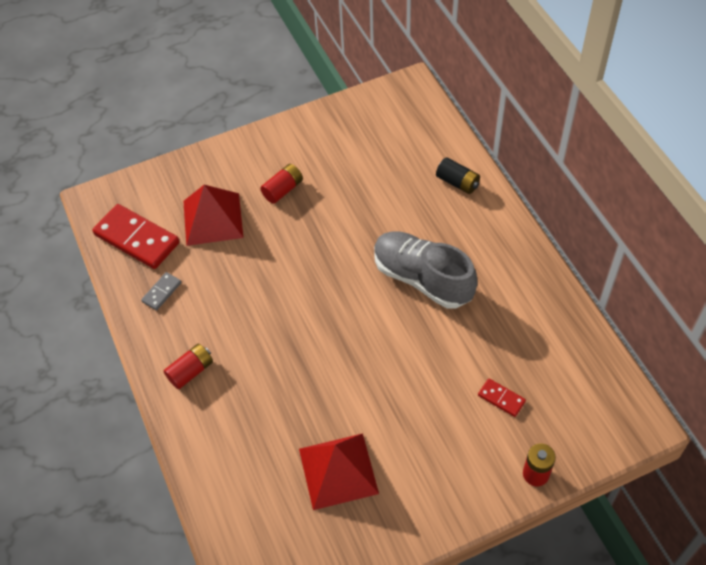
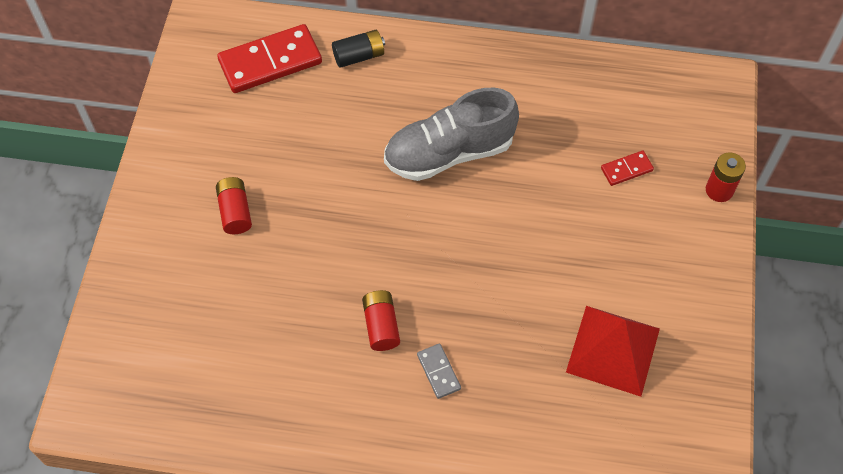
camera: 60 degrees left, 5 degrees up
(137, 238) = (178, 394): red domino -> red domino (270, 61)
(162, 292) = (275, 405): grey domino -> grey domino (438, 372)
(191, 371) = (402, 428): red battery -> red battery (381, 325)
(213, 219) = (216, 301): red pyramid -> none

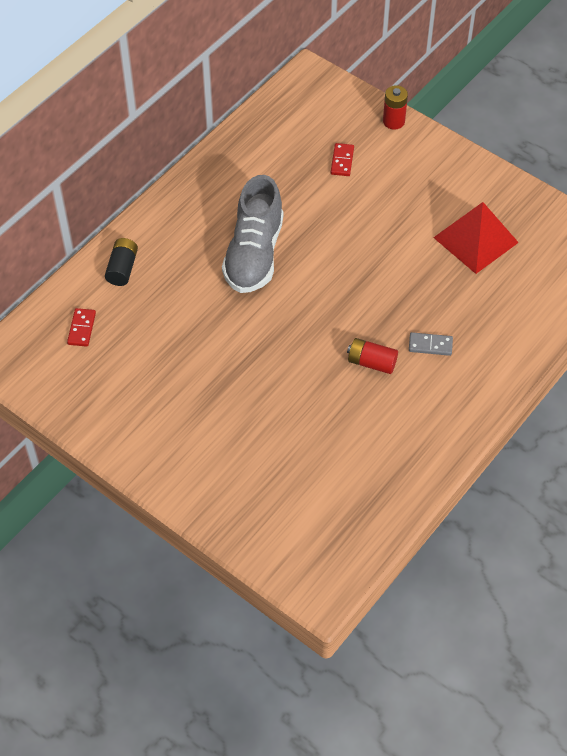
camera: 60 degrees left, 5 degrees down
(235, 212) = (209, 412): red battery -> none
(270, 61) = (81, 328): red domino -> red domino, size x0.48

